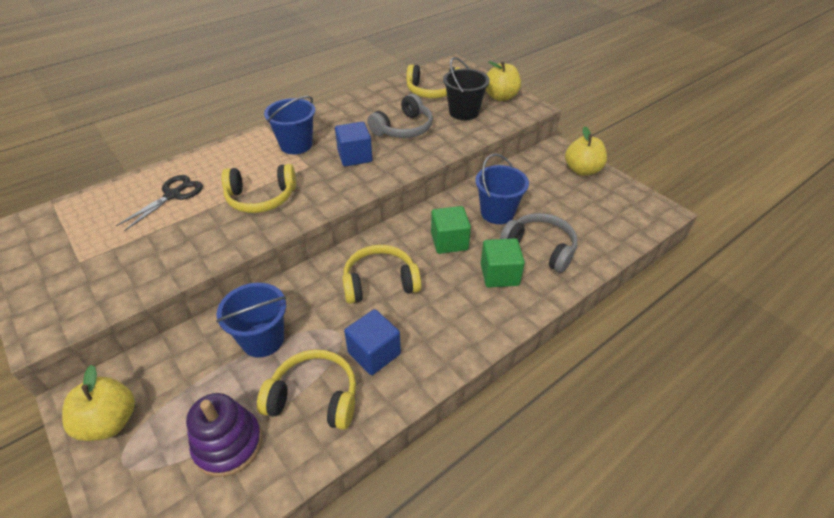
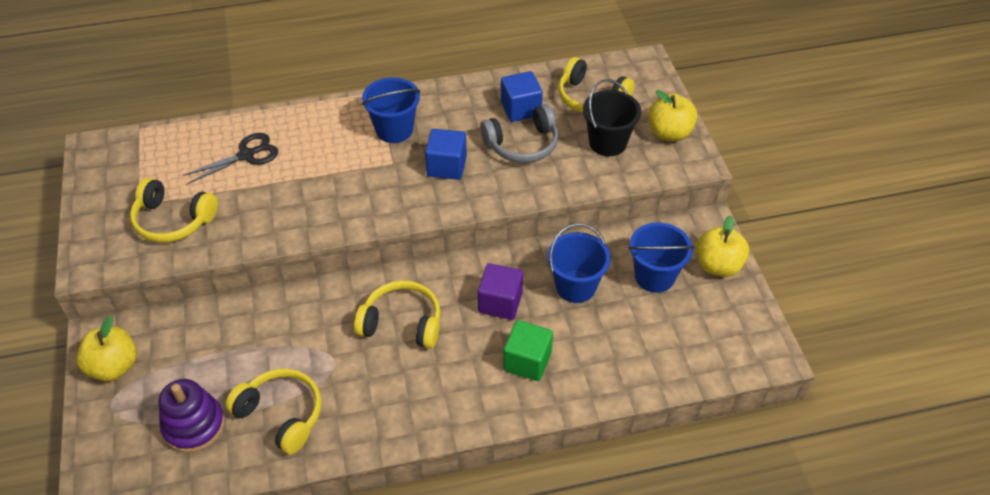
camera: 25 degrees right, 5 degrees up
(261, 198) = (326, 188): yellow headphones -> yellow headphones (173, 220)
(262, 339) = (265, 340): blue bucket -> blue bucket (654, 276)
(374, 353) = (355, 394): blue cube -> blue cube (521, 109)
(449, 241) = (500, 302): green cube -> purple cube
(540, 248) = (593, 347): grey headphones -> none

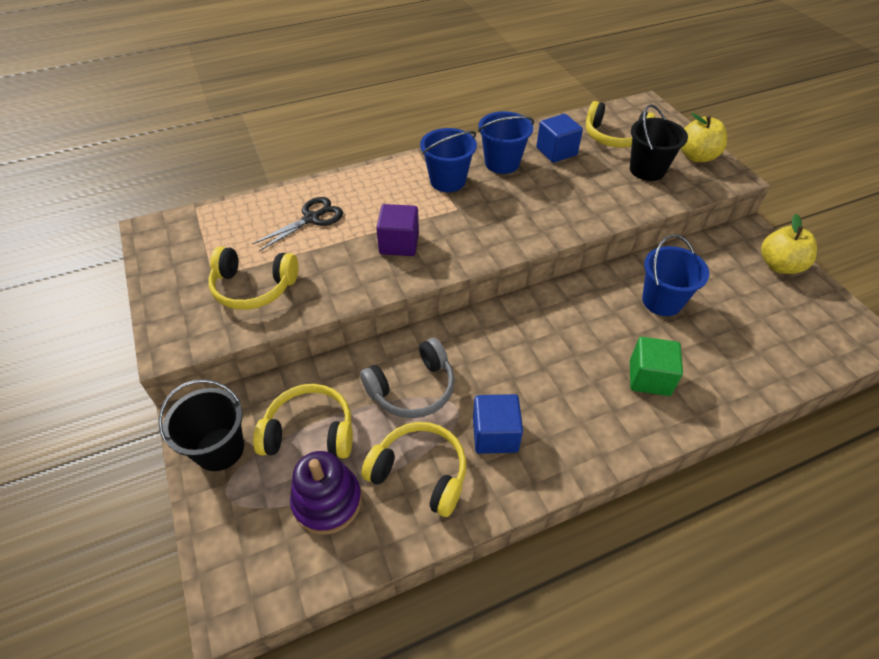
camera: 10 degrees left, 0 degrees up
(114, 366) = (220, 449): yellow apple -> black bucket
(402, 323) = (511, 358): yellow headphones -> yellow headphones (310, 432)
(446, 166) = (510, 206): blue cube -> blue cube (495, 435)
(500, 302) = (598, 325): purple cube -> purple cube (399, 244)
(522, 144) = (572, 180): grey headphones -> grey headphones (413, 389)
(654, 276) = (729, 282): blue bucket -> blue bucket (502, 163)

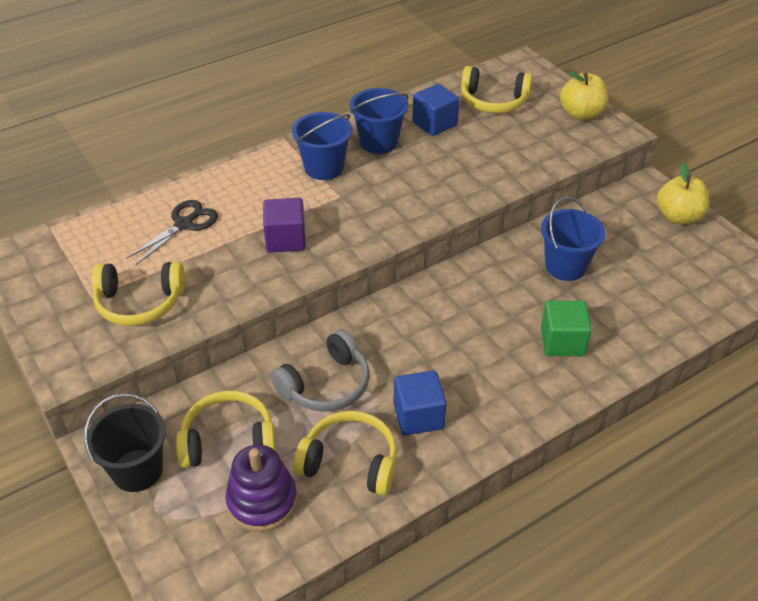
camera: 10 degrees left, 5 degrees down
(647, 170) = (532, 133): black bucket -> none

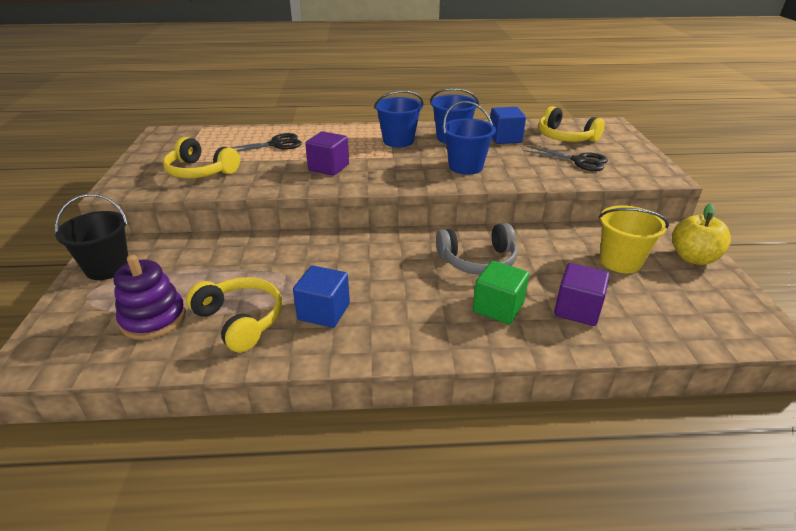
camera: 30 degrees right, 10 degrees down
(228, 440) = (179, 273): yellow headphones -> none
(326, 385) = (280, 267): grey headphones -> grey headphones (478, 261)
(531, 135) = (579, 161): none -> black scissors
(565, 266) = (549, 258): blue bucket -> blue bucket (465, 167)
(581, 114) = (637, 159): yellow apple -> none
(625, 245) = (620, 261): none -> yellow bucket
(625, 315) = (577, 310): none -> purple cube

